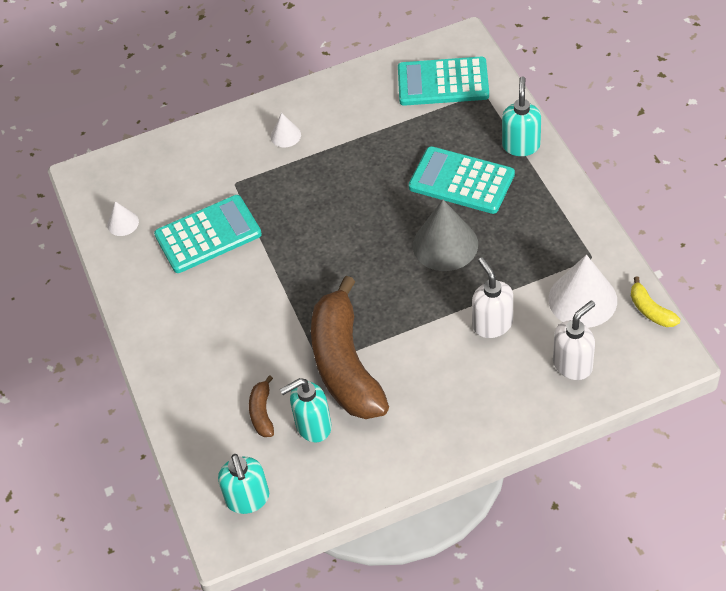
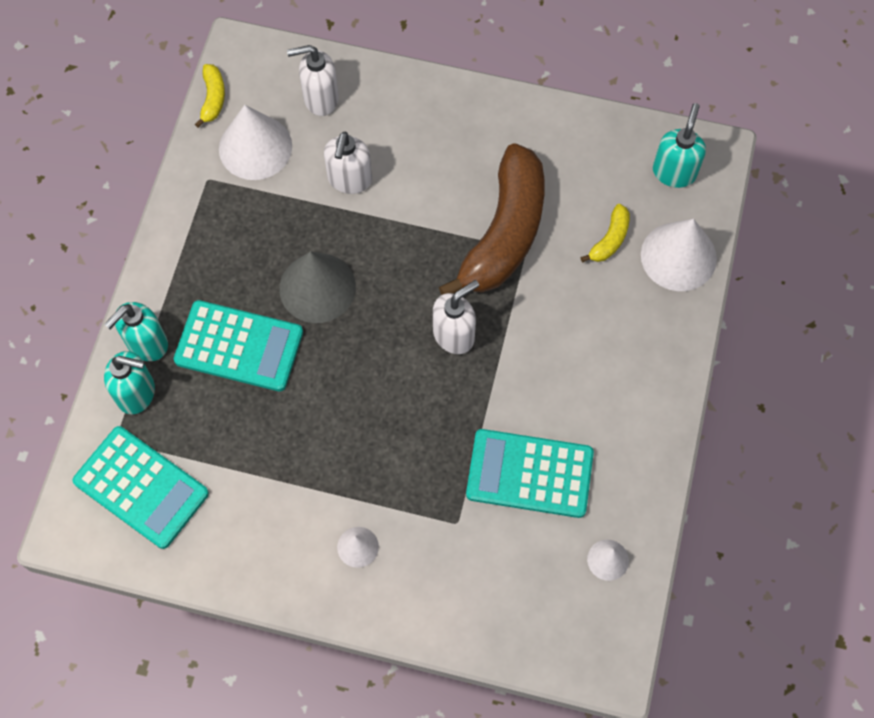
camera: 150 degrees left, 15 degrees up
(200, 436) = (678, 256): none -> white cone
(262, 412) = (609, 240): brown banana -> yellow banana
(313, 426) = (575, 197): turquoise soap dispenser -> turquoise soap dispenser (137, 393)
(325, 278) = (454, 335): none -> white soap dispenser
(461, 181) = (239, 346): turquoise calculator -> turquoise calculator turned 45 degrees counterclockwise

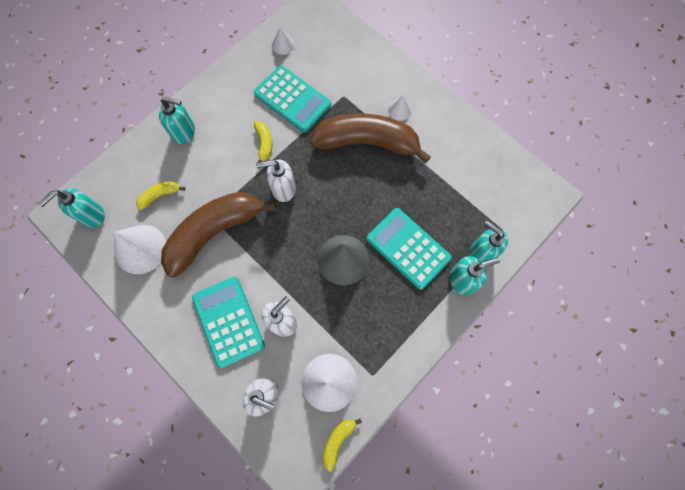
camera: 150 degrees left, 5 degrees up
(141, 487) = (500, 197): turquoise calculator -> turquoise calculator (228, 321)
(377, 466) = (367, 142): none -> brown banana
(523, 383) = (264, 144): none -> yellow banana
(646, 338) = (184, 132): none -> turquoise soap dispenser
(678, 256) = (131, 166): white cone -> white cone (140, 249)

